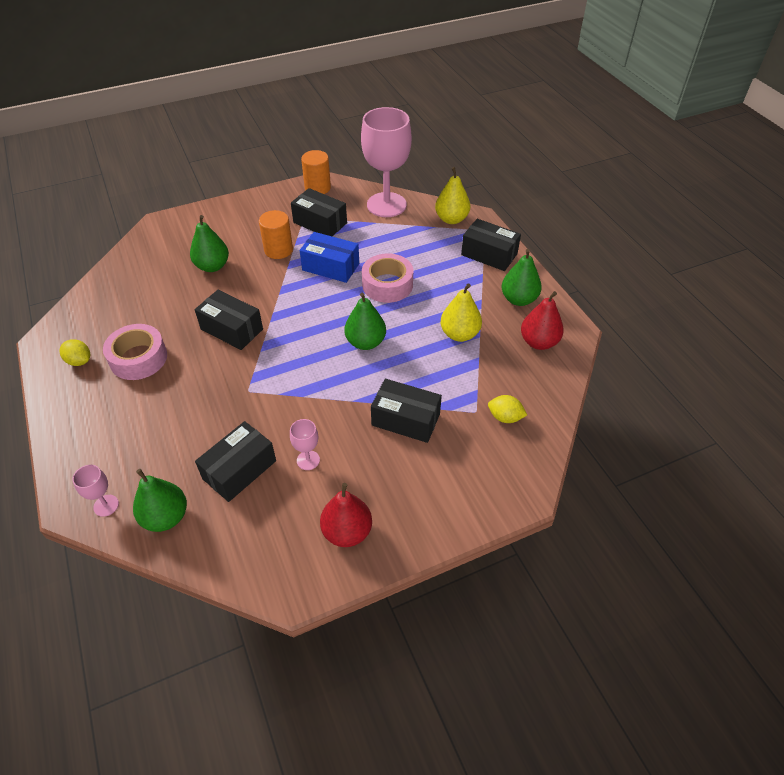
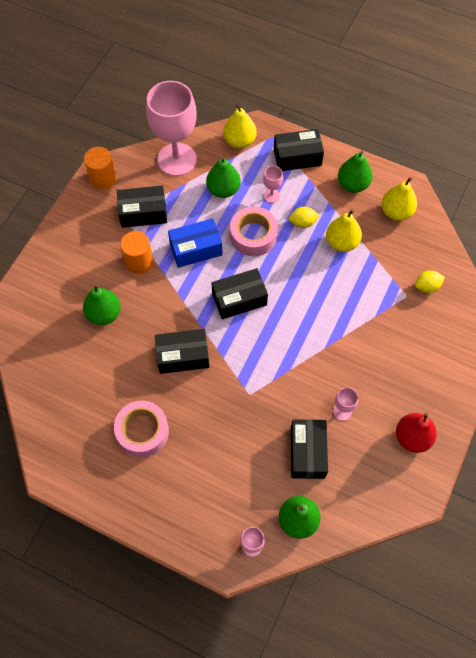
camera: 40 degrees left, 15 degrees up
(79, 361) = (100, 468): yellow lemon -> yellow lemon (302, 223)
(365, 342) = (287, 296): green pear -> green pear (223, 190)
(405, 419) = (371, 335): black box -> black box (239, 299)
(435, 267) = (271, 195): none -> pink goblet
(539, 342) = (396, 212): red pear -> yellow pear

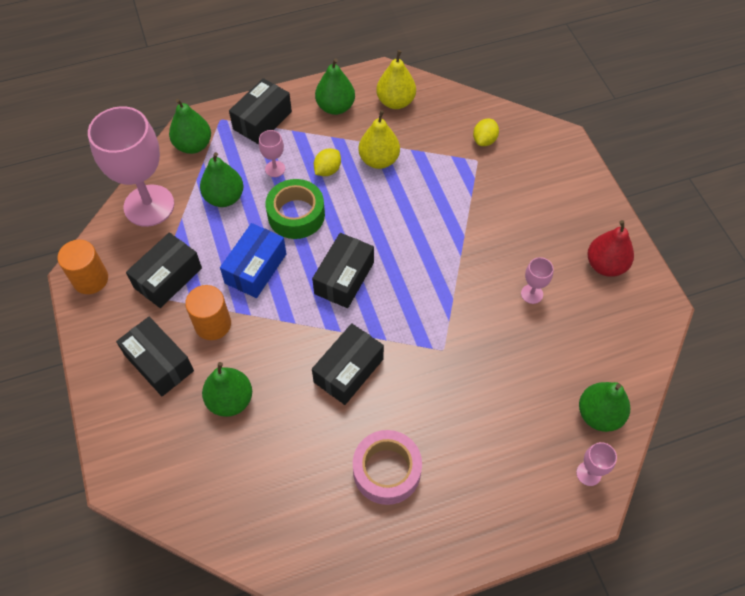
camera: 45 degrees left, 5 degrees down
(239, 141) = (193, 145): yellow pear -> green pear
(253, 236) = (296, 215): pink tape -> green tape
(307, 452) = (543, 352): black box -> black box (159, 363)

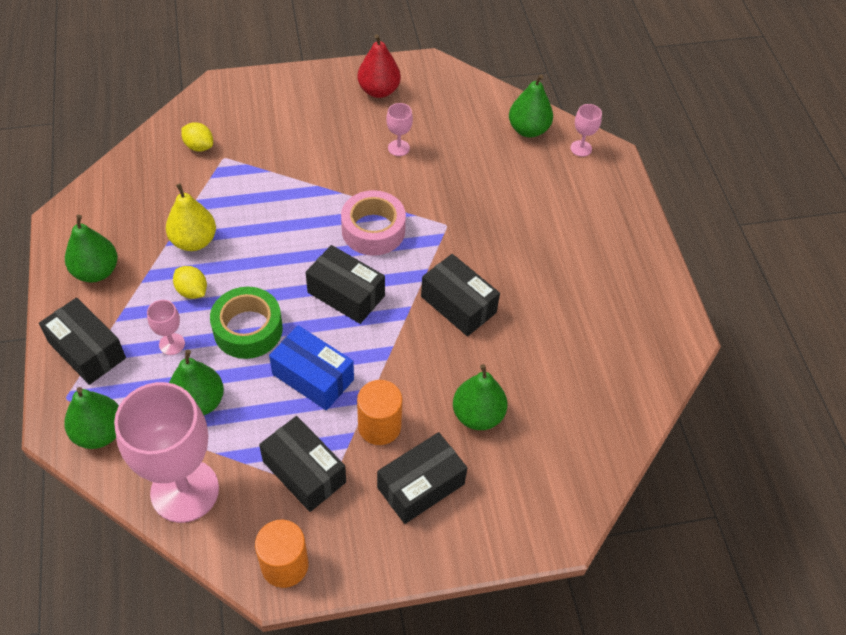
camera: 85 degrees left, 5 degrees down
(386, 471) = (568, 288): pink tape -> pink tape (373, 230)
(395, 102) = (112, 213): yellow pear -> none

